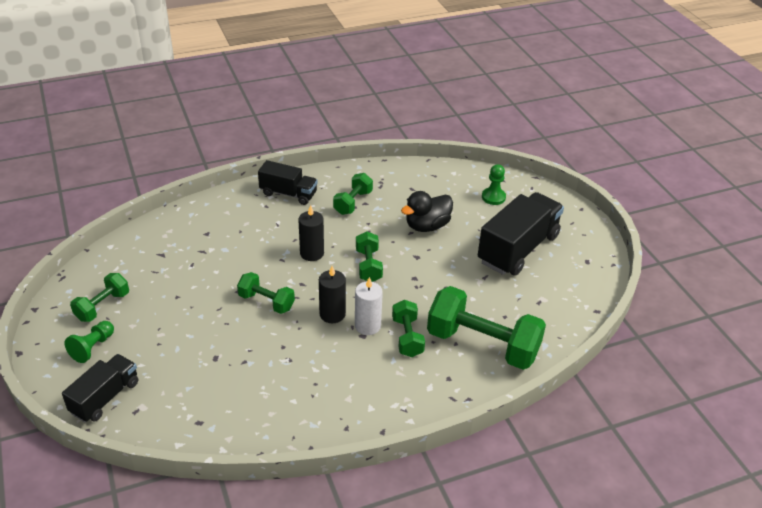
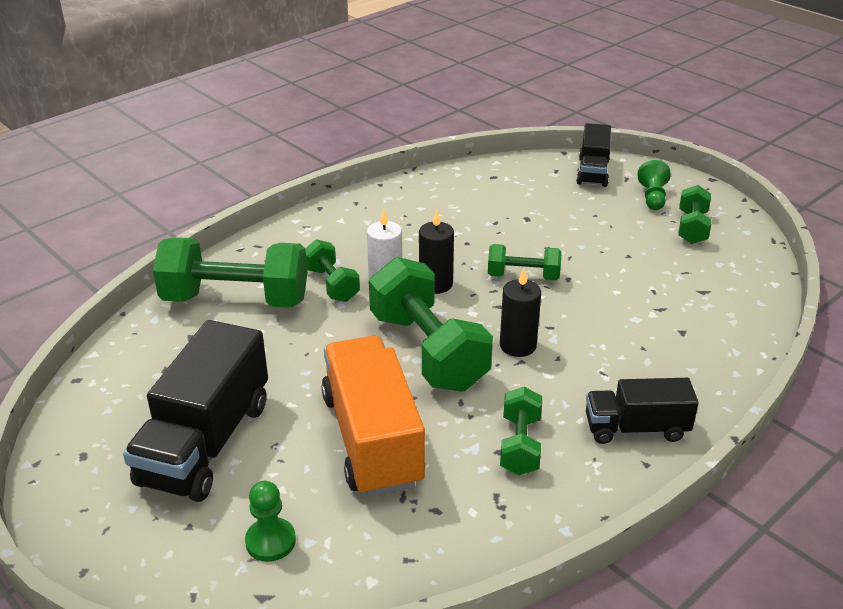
camera: 160 degrees right, 5 degrees down
(368, 266) = (428, 351): green dumbbell -> green dumbbell, size x1.90
(427, 226) = (372, 439): black duck -> orange truck

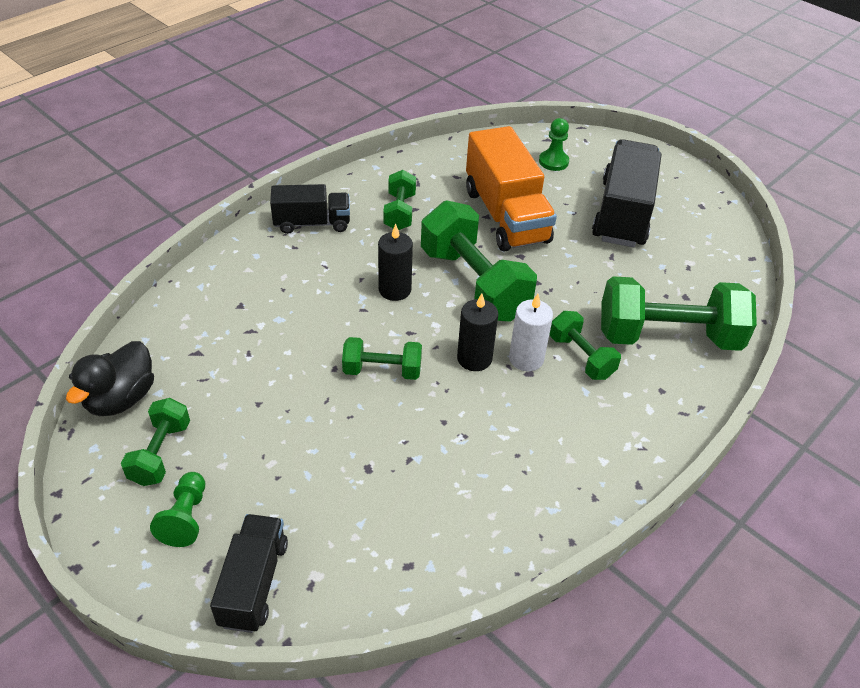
camera: 175 degrees right, 10 degrees up
(748, 259) = (121, 399): none -> black duck

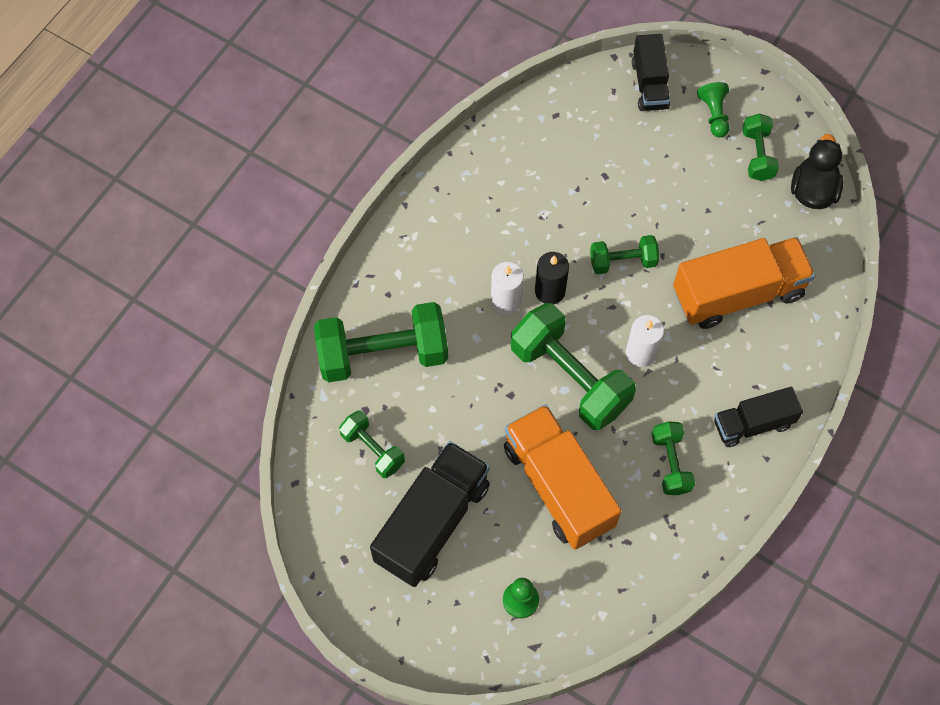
camera: 170 degrees right, 20 degrees up
(269, 318) = (738, 294): none -> orange truck
(395, 290) = (641, 353): black candle -> white candle
(581, 357) = (459, 313): green dumbbell -> green dumbbell (373, 449)
(623, 213) = (432, 522): black truck -> black truck turned 150 degrees counterclockwise

